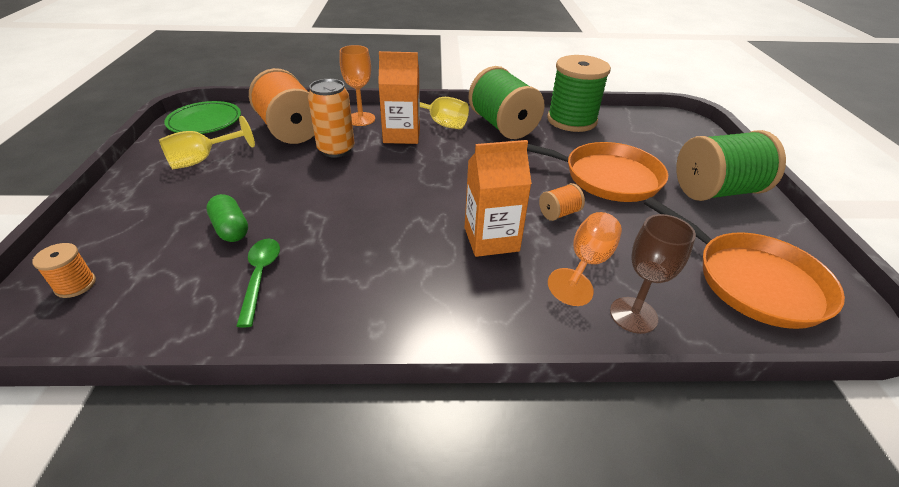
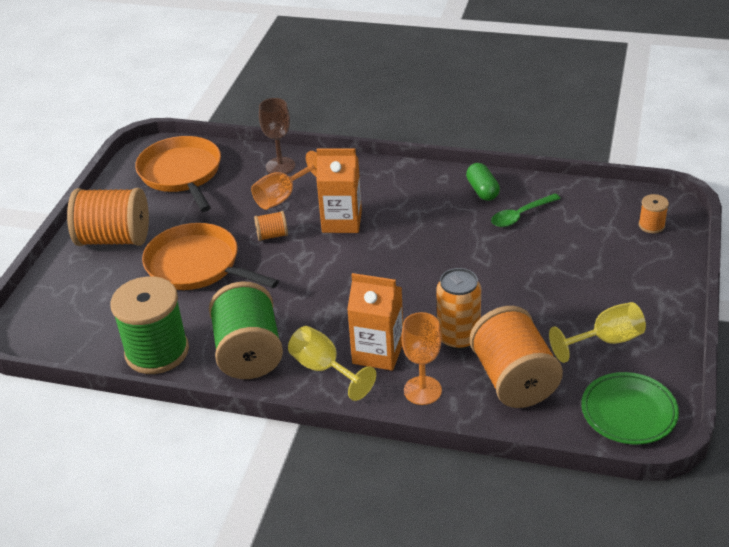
camera: 160 degrees left, 0 degrees up
(231, 229) = (552, 255): green capsule -> green capsule (482, 191)
(260, 276) = (520, 215): green spoon -> green spoon turned 45 degrees clockwise
(716, 191) = (114, 239): green spool -> orange spool

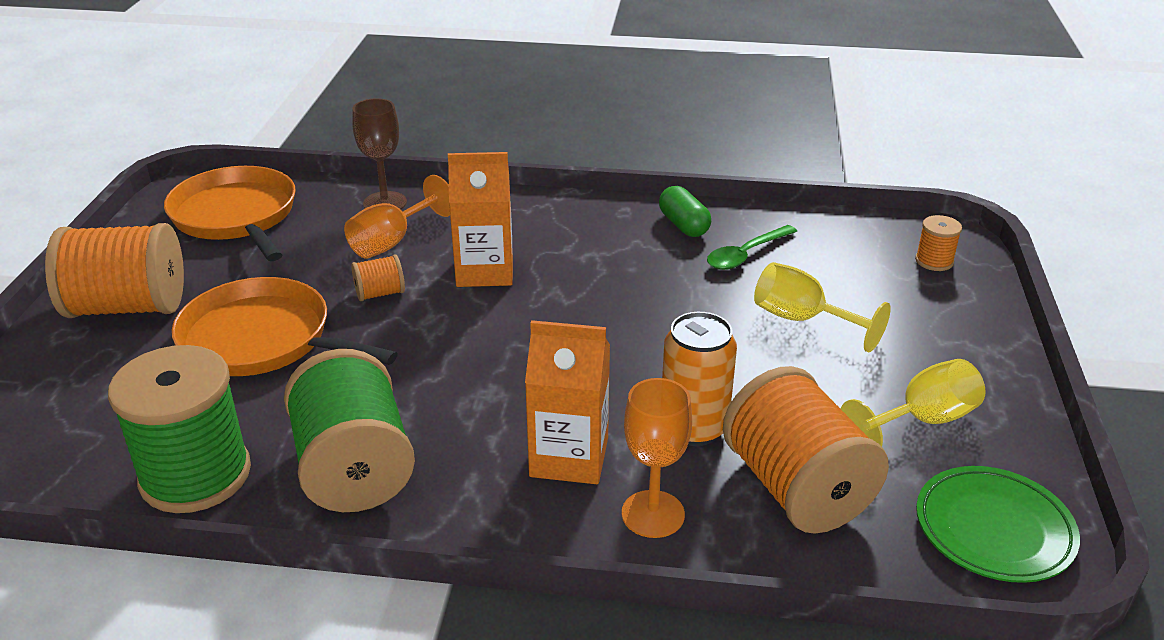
camera: 10 degrees left, 5 degrees down
(324, 369) = (483, 488): yellow goblet -> yellow goblet (803, 320)

